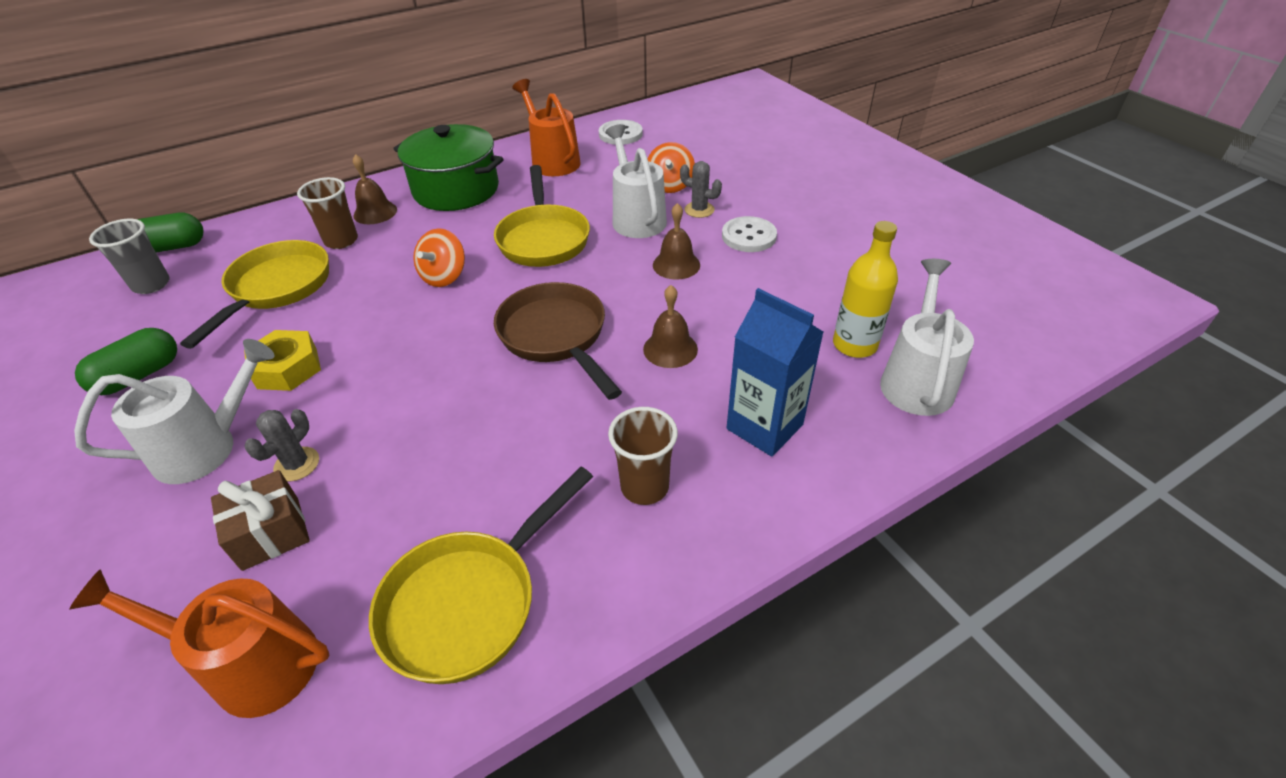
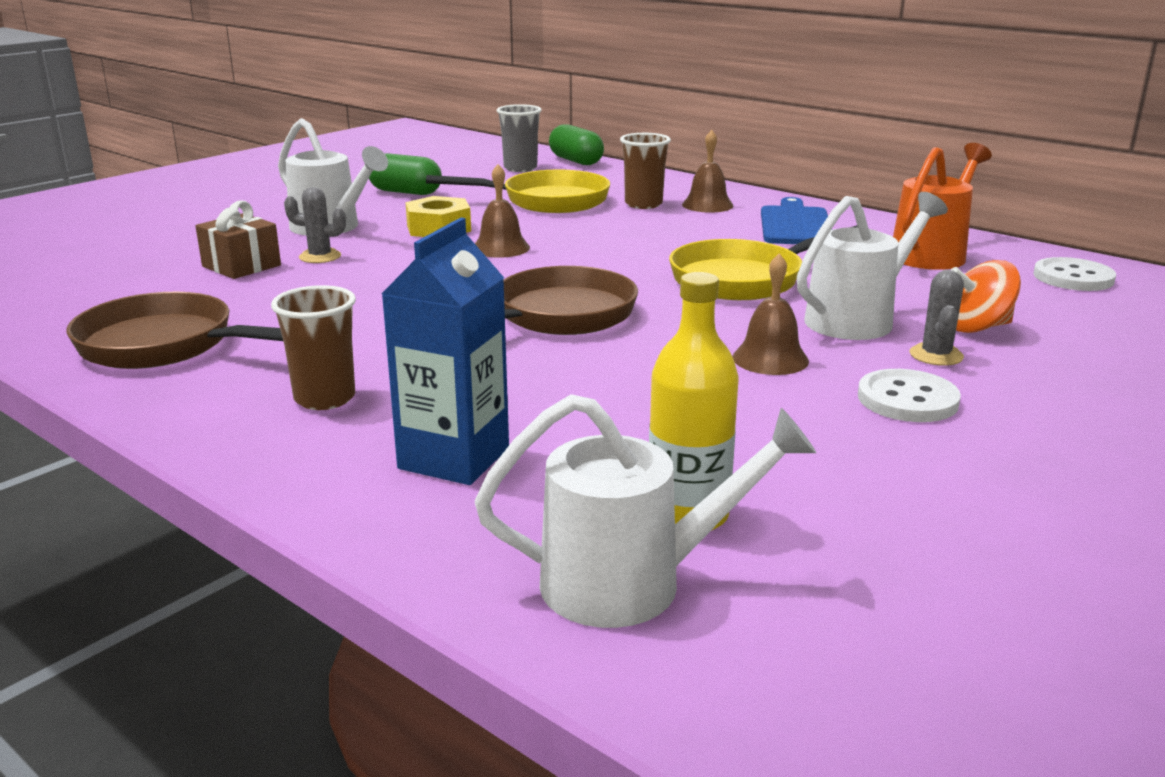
camera: 70 degrees right, 20 degrees down
(250, 663) = (114, 288): orange watering can -> none
(444, 276) = (623, 251): orange spinning top -> none
(456, 190) = (795, 225): green pot -> blue cutting board
(469, 602) = (166, 346): yellow pan -> brown pan
(670, 349) = (578, 379): brown bell -> brown bell (500, 248)

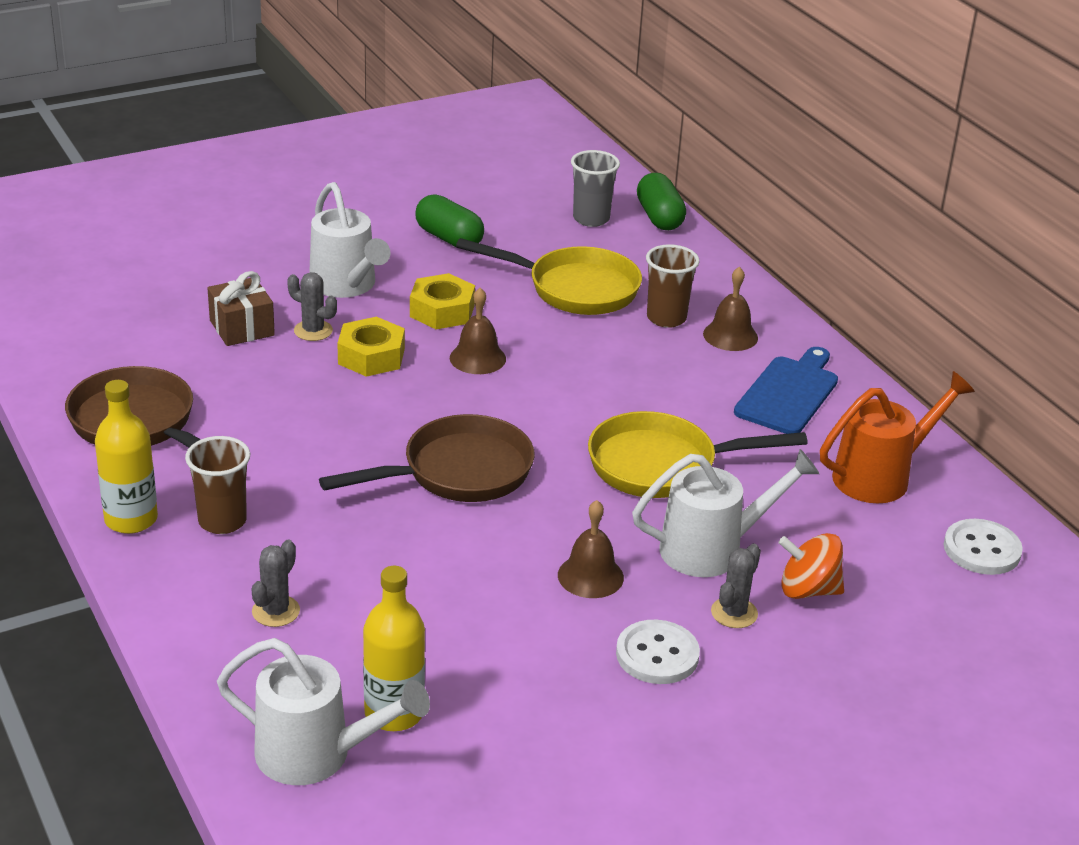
camera: 20 degrees right, 10 degrees up
(205, 419) = (131, 519): none -> yellow bottle
(394, 262) = (371, 356): none -> yellow nut
(454, 458) = (276, 611): blue carton -> grey cactus

